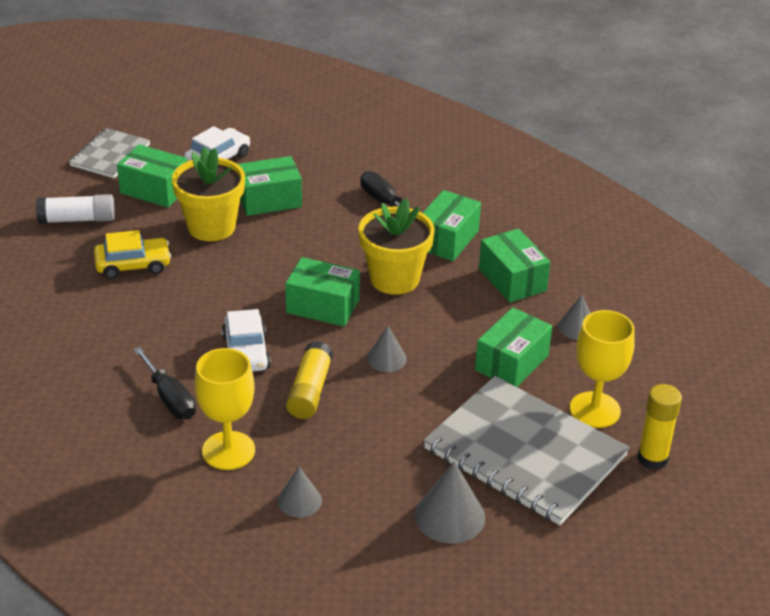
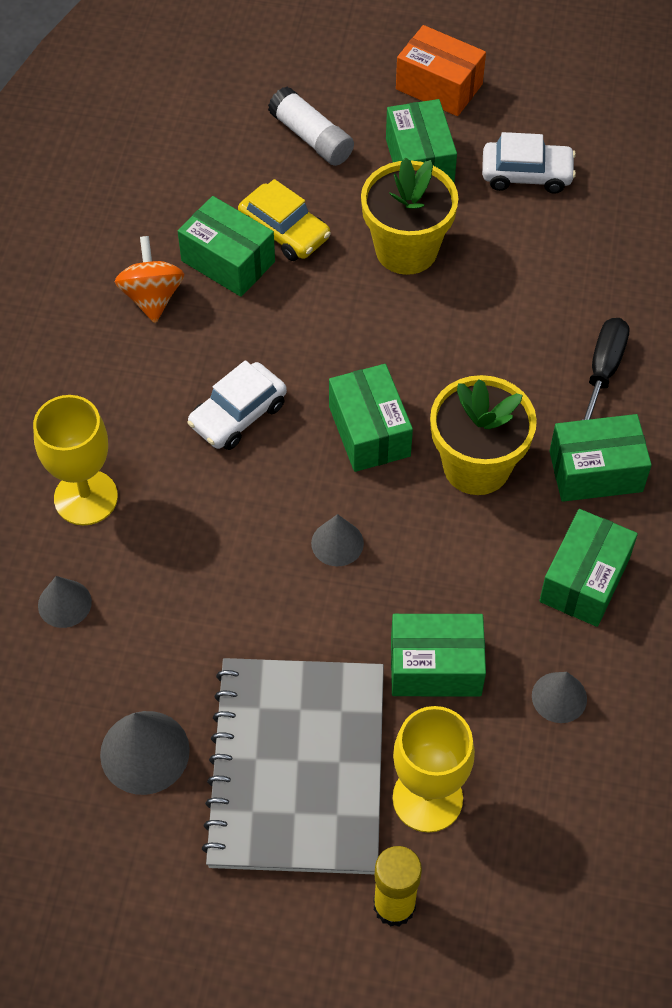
camera: 55 degrees right, 20 degrees up
(108, 344) = (152, 297): none -> orange spinning top
(110, 155) = (439, 86): grey notebook -> orange box
(170, 398) = (118, 400): black screwdriver -> none
(269, 200) = (501, 266): green box -> green box (228, 261)
(310, 391) = (228, 507): yellow glue stick -> none

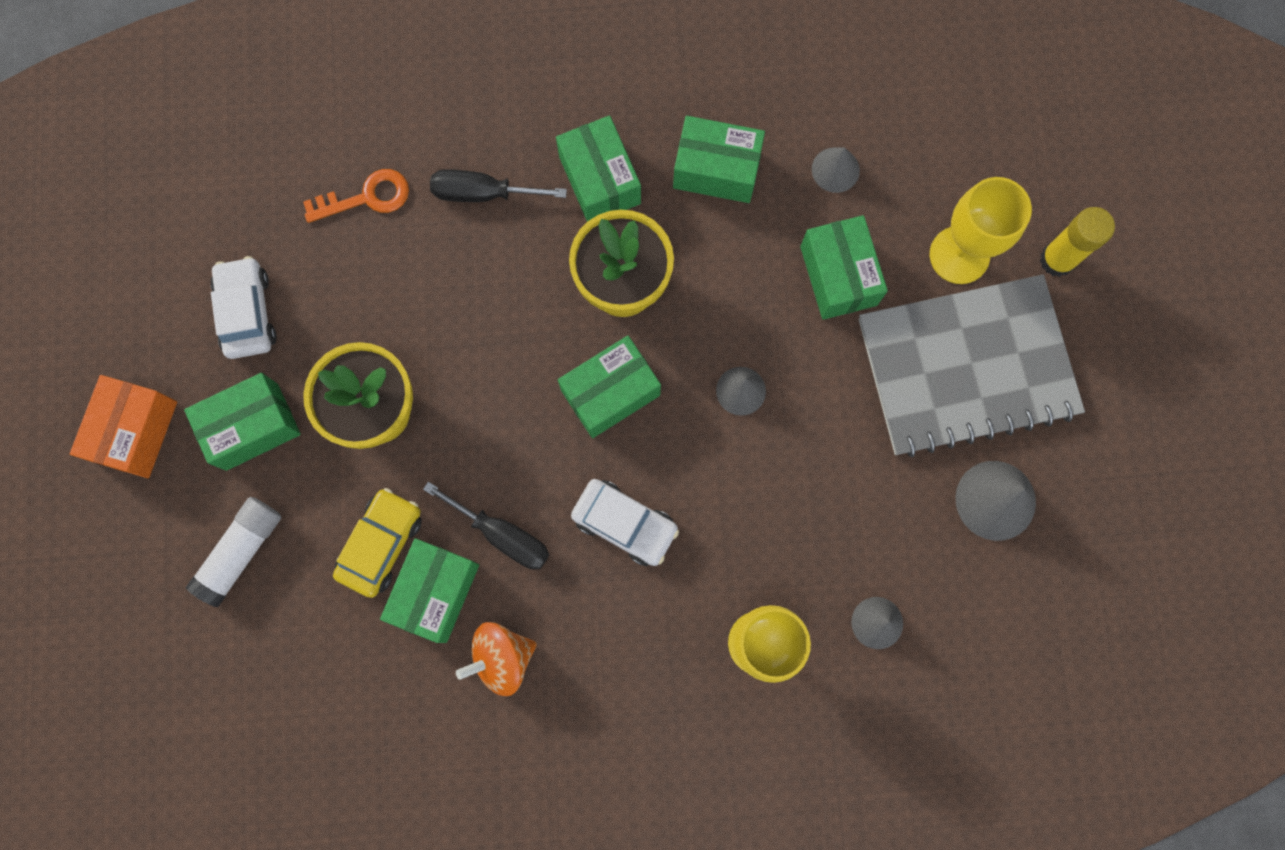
camera: 105 degrees left, 20 degrees up
(261, 319) = (502, 535): none -> black screwdriver
(619, 279) = (367, 197): none -> orange key

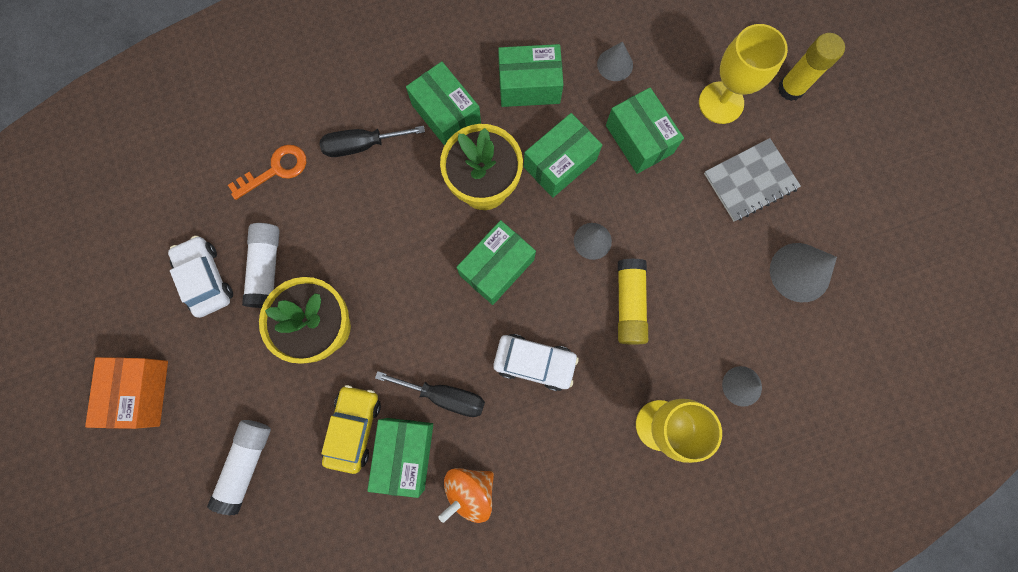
camera: 15 degrees left, 0 degrees up
(252, 426) = (231, 364): green box -> green box (560, 163)
(325, 318) = (267, 268): none -> white glue stick
(764, 483) = (629, 304): none -> yellow glue stick
(967, 366) = (750, 181): grey notebook -> grey notebook, size x0.53

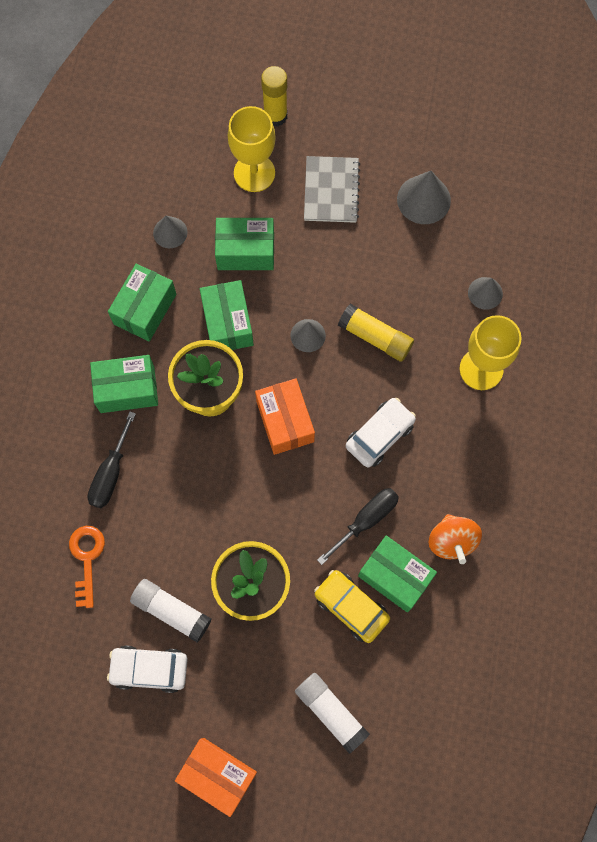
camera: 60 degrees left, 5 degrees down
(497, 267) = (285, 421): green box -> orange box

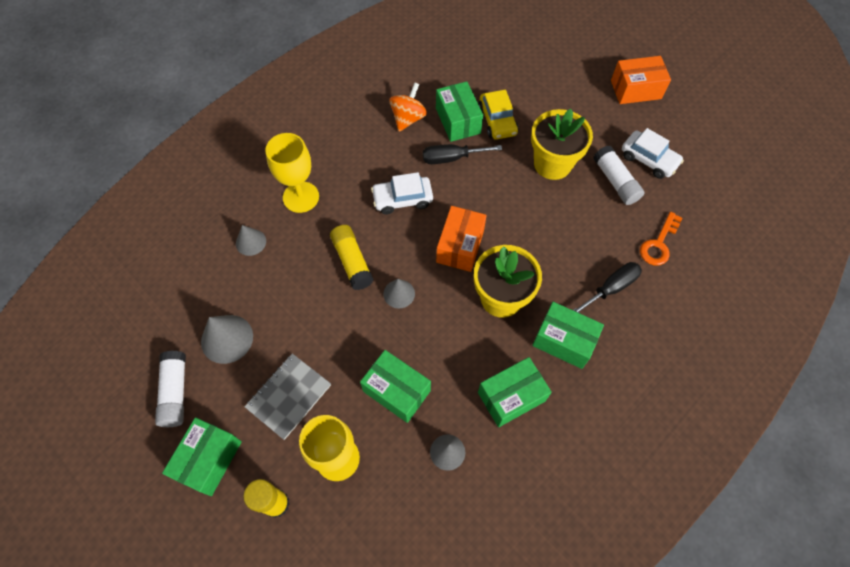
camera: 145 degrees left, 10 degrees down
(217, 775) = (635, 89): orange box -> orange box turned 75 degrees counterclockwise
(227, 323) = (452, 341): green box -> green box (209, 460)
(331, 712) = (547, 82): white glue stick -> white glue stick (175, 392)

